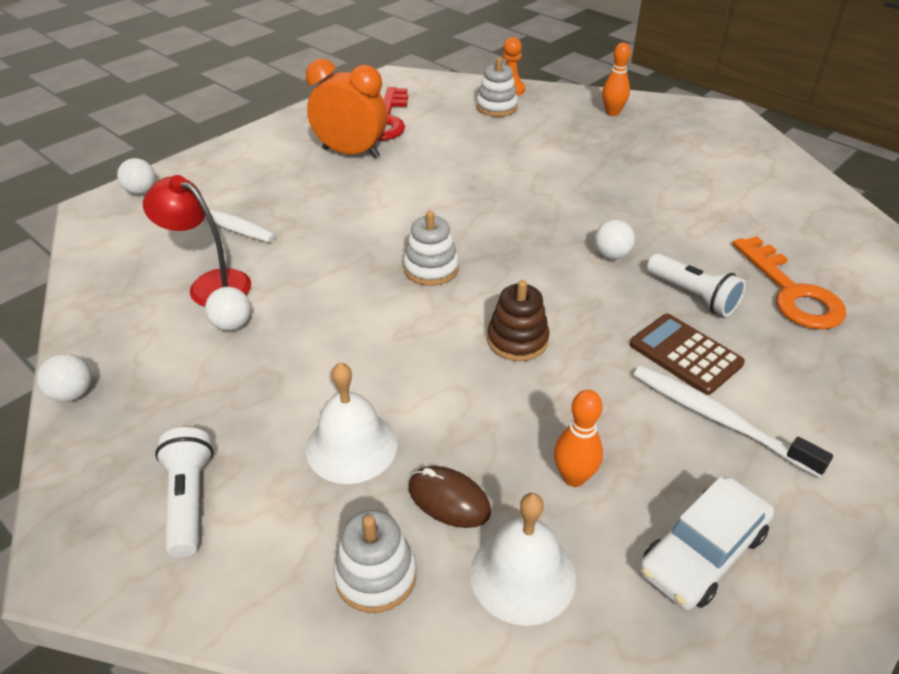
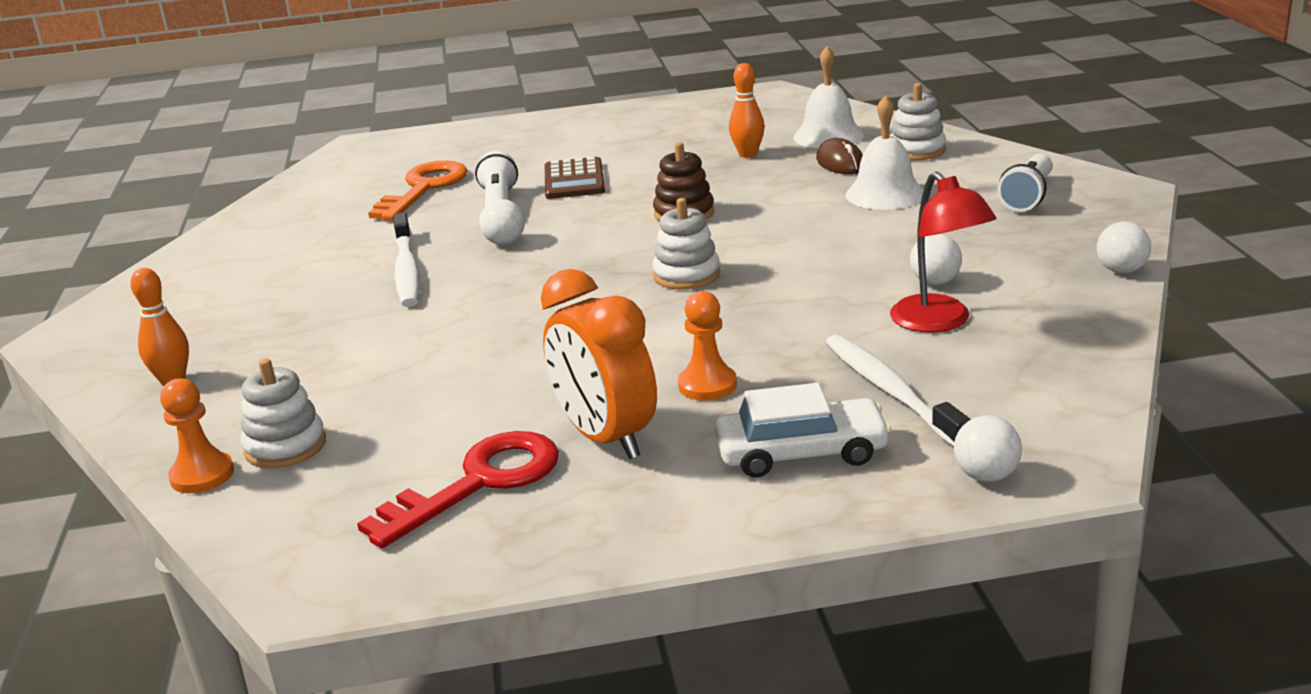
camera: 140 degrees left, 15 degrees down
(327, 193) = (707, 385): none -> orange pawn
(702, 552) = (717, 123): white car -> white car (801, 452)
(718, 419) = (615, 154): white toothbrush -> white toothbrush (406, 270)

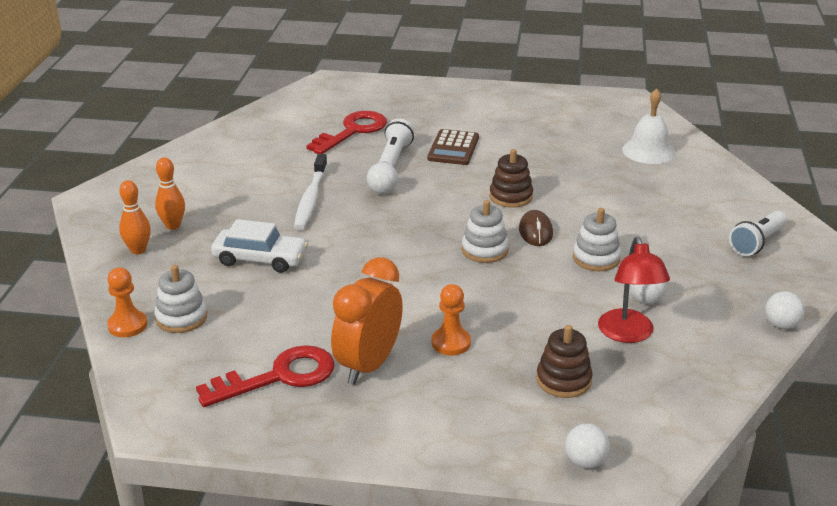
camera: 15 degrees right, 5 degrees up
(424, 188) = (353, 131): orange key -> red key
(605, 438) = (368, 365): orange clock -> orange clock turned 45 degrees clockwise
(748, 154) = (582, 154): orange bowling pin -> orange bowling pin (173, 225)
(801, 452) = (481, 411): white car -> white car (260, 259)
(840, 163) = (642, 178): brown mouse -> brown mouse (535, 232)
(885, 194) = (657, 214): white bell -> none
(890, 391) = (563, 380): white toothbrush -> brown stacking toy
(916, 150) = (703, 180): white stacking toy -> white stacking toy (596, 258)

